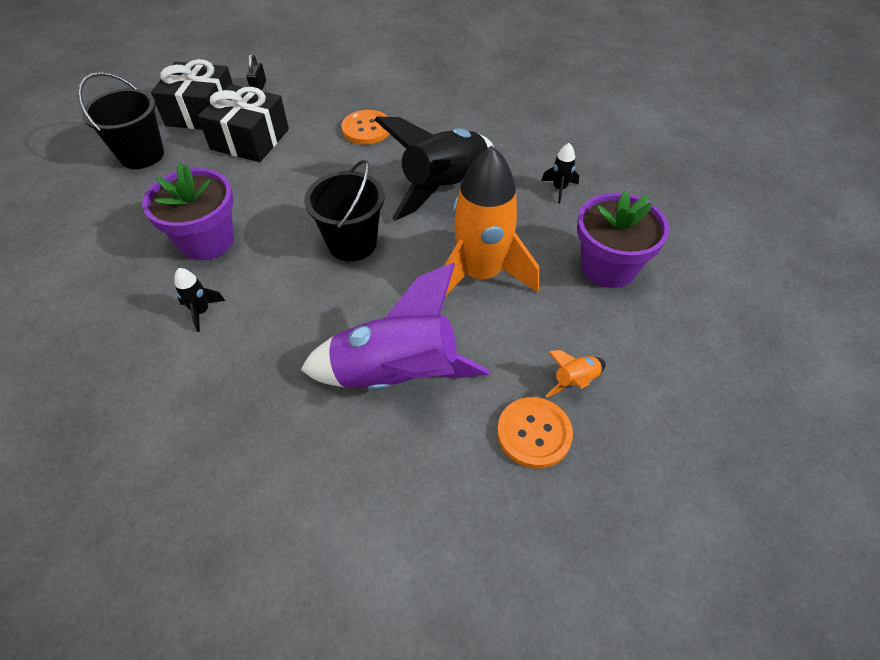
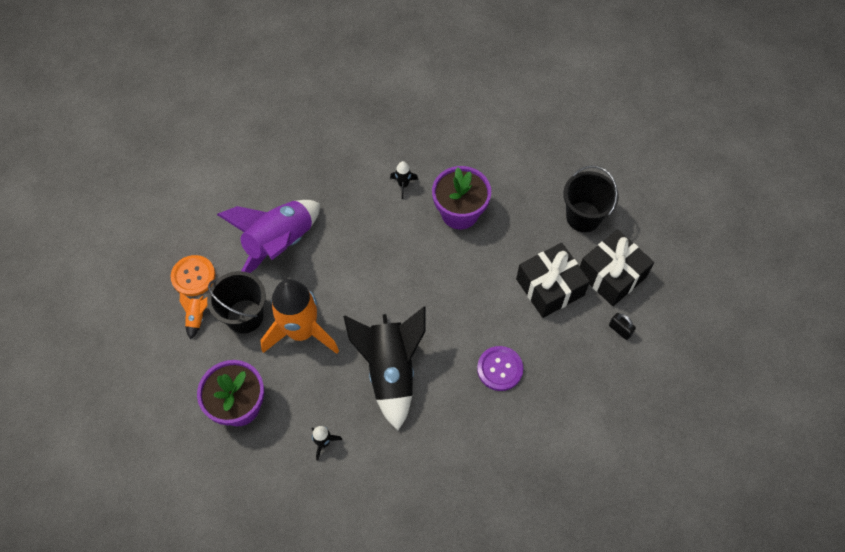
camera: 130 degrees right, 10 degrees up
(352, 243) = (389, 283): black bucket -> black bucket (245, 316)
(366, 129) = (500, 369): orange button -> purple button

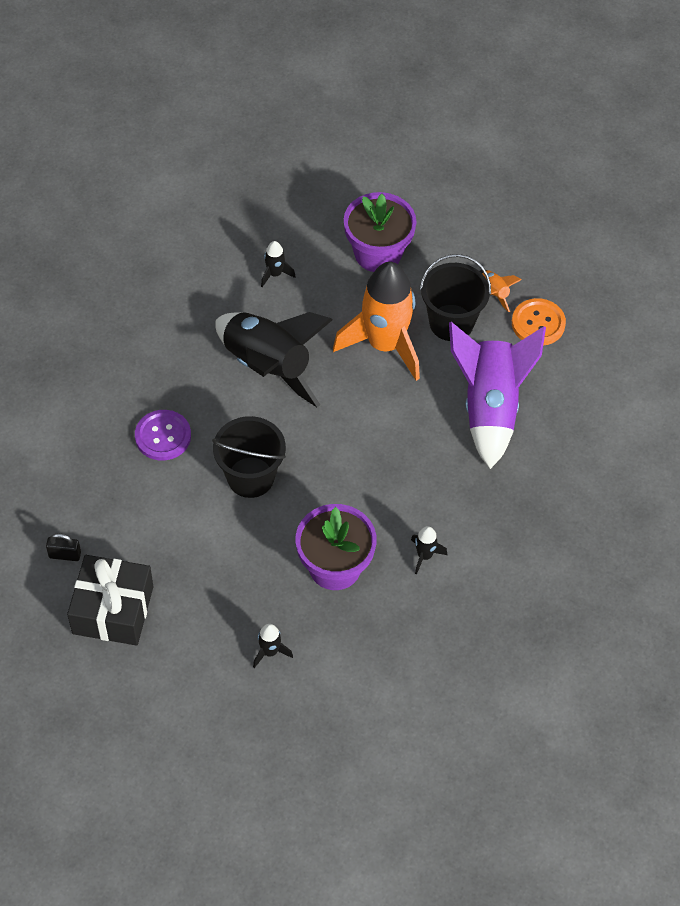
camera: 140 degrees right, 5 degrees down
(536, 191) = (270, 652): none -> black rocket
(550, 287) = (172, 550): black gift -> none
(583, 217) = (192, 658): black bucket -> black bucket (250, 477)

